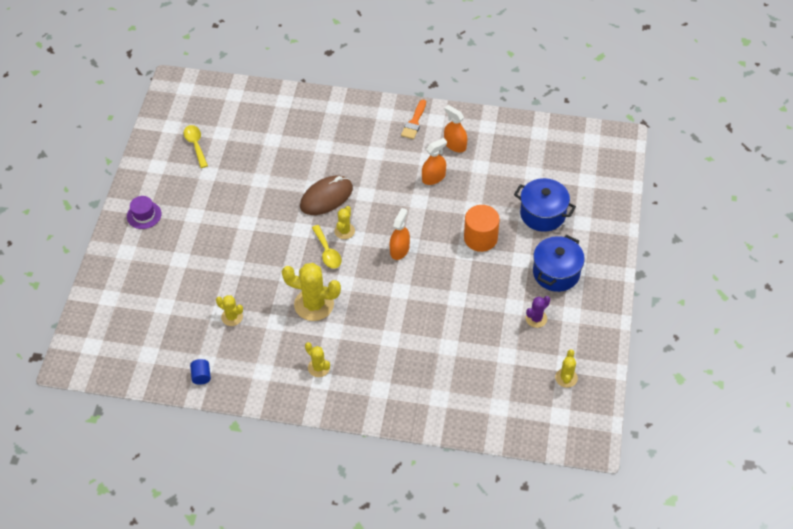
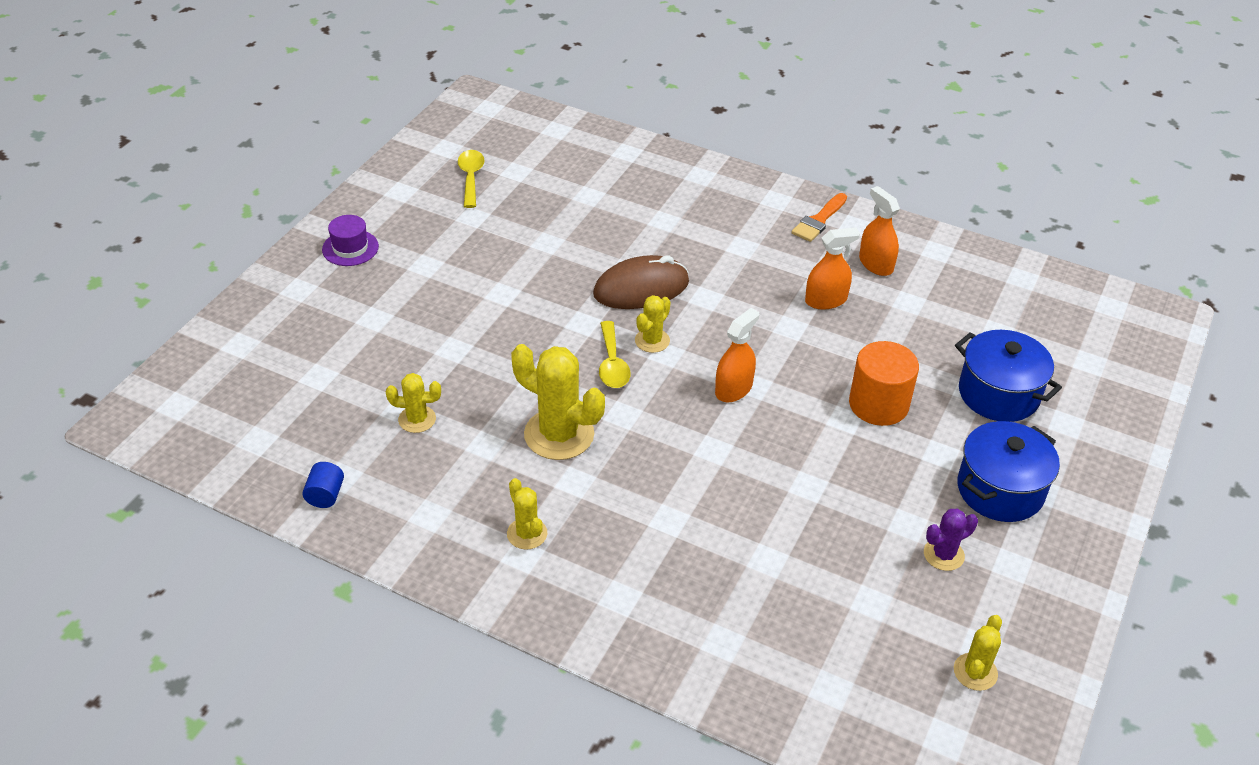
camera: 15 degrees right, 10 degrees down
(232, 317) = (417, 419): yellow cactus -> yellow cactus turned 45 degrees counterclockwise

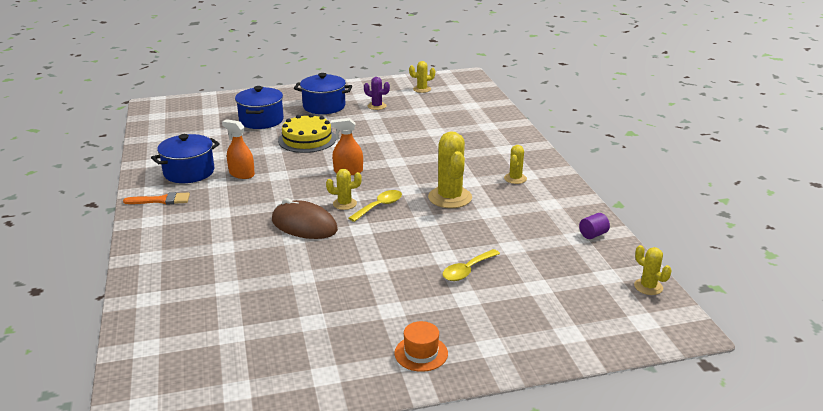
camera: 130 degrees left, 15 degrees down
(325, 495) = (593, 234): blue cylinder -> purple cylinder
(350, 248) = (421, 353): purple hat -> orange hat
(417, 419) = (508, 238): yellow cactus -> yellow cactus (648, 287)
(471, 177) = (265, 351): yellow spoon -> yellow spoon (467, 271)
(876, 264) = (189, 172): orange spray bottle -> blue pot
(878, 404) = (307, 139): orange cylinder -> yellow cake

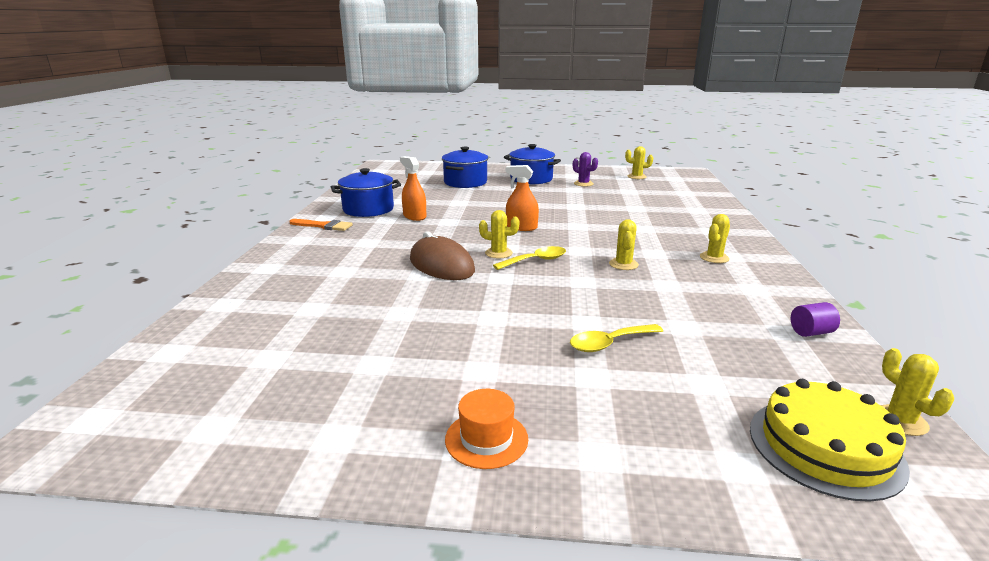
camera: 20 degrees right, 5 degrees down
(307, 139) = (497, 199): yellow cake -> yellow cake (825, 446)
(450, 197) = (623, 264): yellow cactus -> yellow cactus, size x0.54

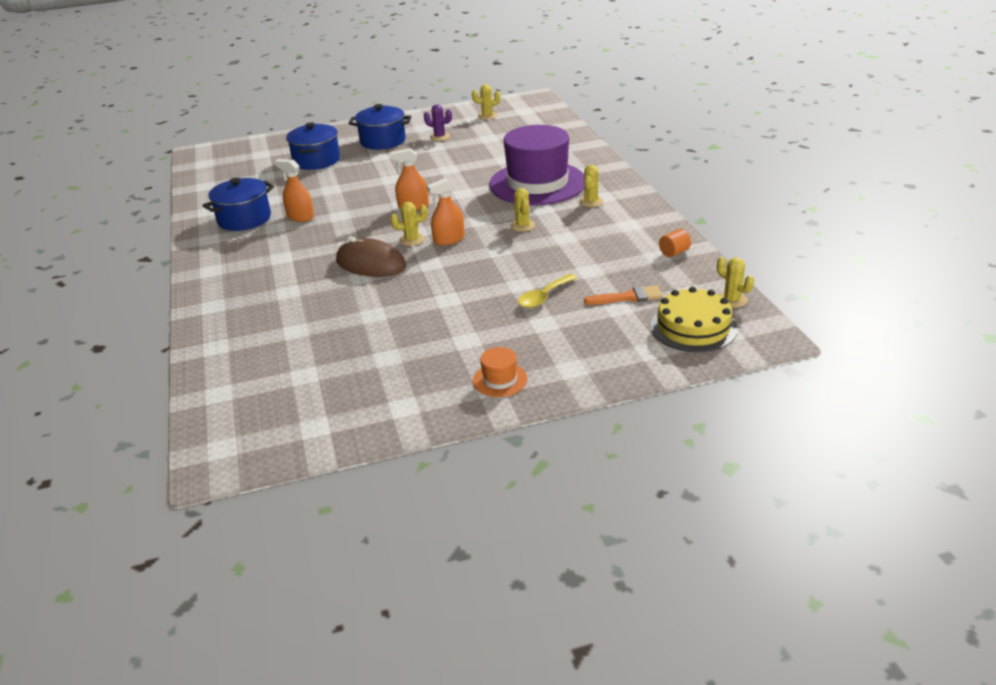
camera: 20 degrees left, 10 degrees up
(324, 226) = (218, 249): orange brush -> orange brush (628, 297)
(536, 261) = (449, 239): yellow spoon -> orange spray bottle
(660, 232) = (537, 183): none -> purple hat
(811, 332) = (674, 252): purple cylinder -> orange cylinder

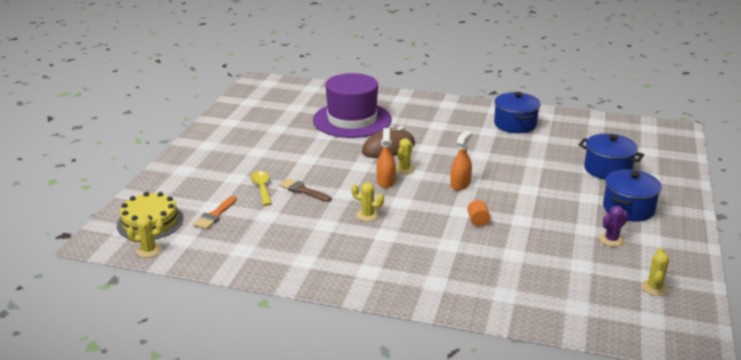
camera: 120 degrees right, 5 degrees down
(300, 217) = (494, 142): orange spray bottle -> none
(500, 380) = (209, 149): orange hat -> none
(519, 273) = (302, 190): none -> brown brush
(537, 183) = (436, 250): purple hat -> purple hat (352, 120)
(591, 201) = (367, 261): yellow cactus -> none
(674, 252) = (236, 259): orange cylinder -> orange cylinder (478, 221)

